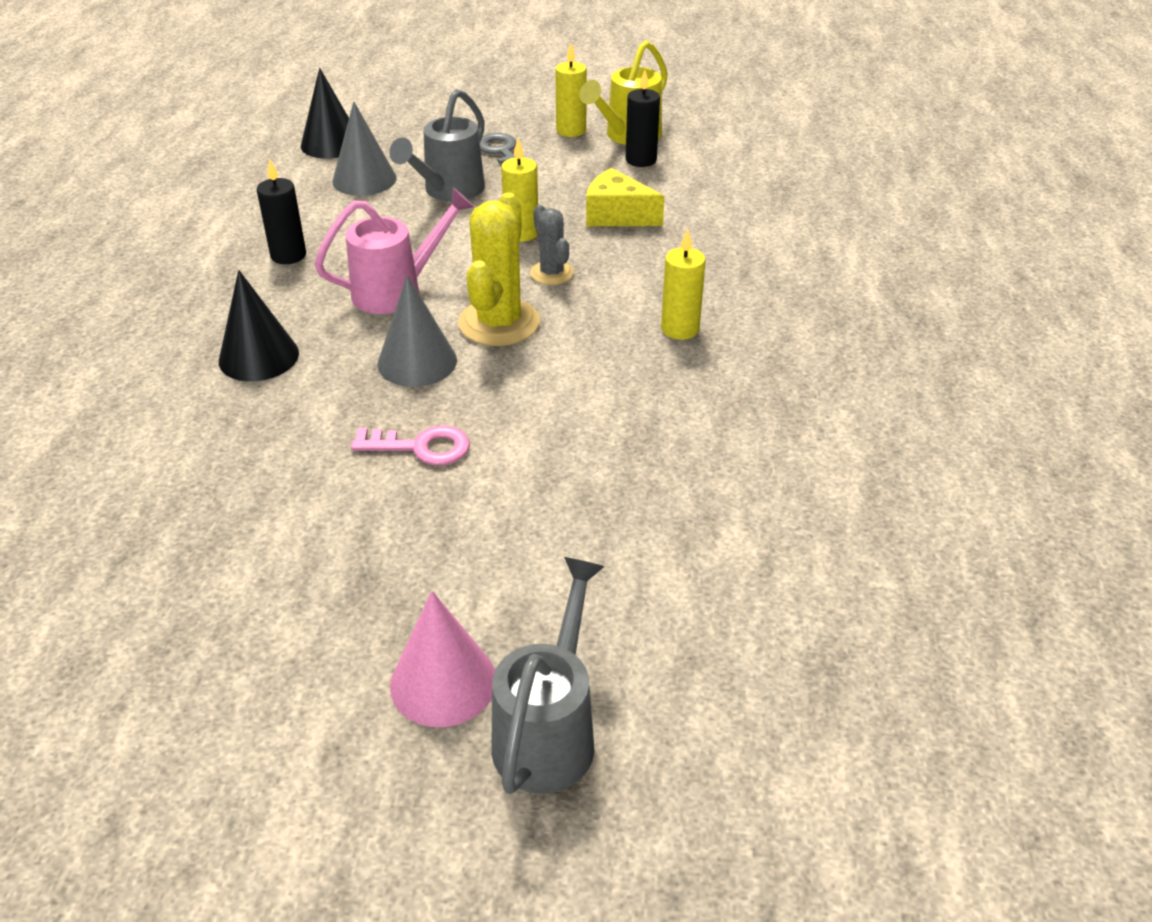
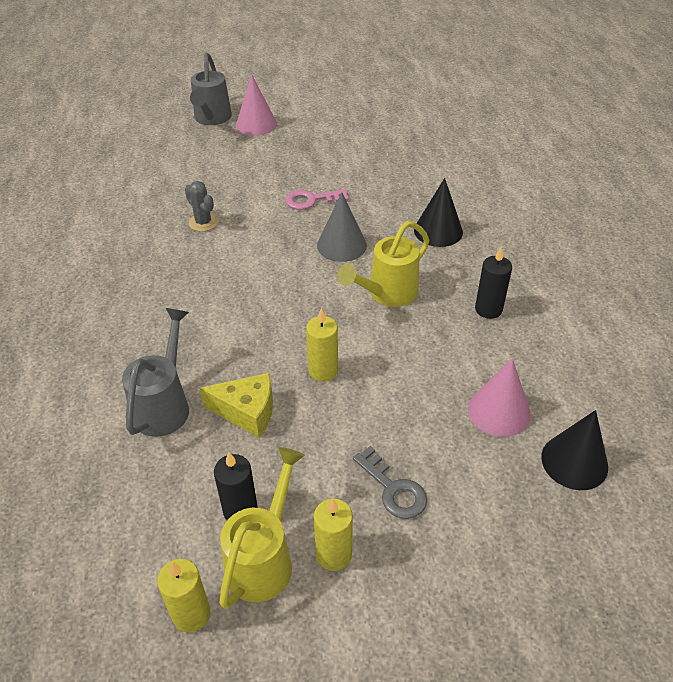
camera: 165 degrees right, 5 degrees up
(364, 179) = (499, 411): grey cone -> pink cone
(396, 291) = (388, 293): pink watering can -> yellow watering can
(449, 191) = (412, 412): grey watering can -> grey watering can (164, 405)
(499, 323) = (304, 282): yellow cactus -> none
(551, 273) = (283, 332): grey cactus -> grey cactus (203, 222)
(680, 329) = (178, 301): yellow candle -> yellow candle (191, 614)

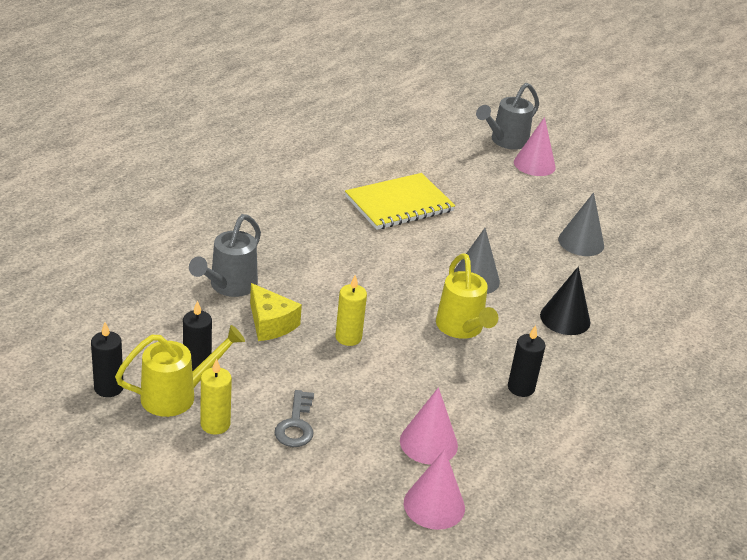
camera: 40 degrees right, 10 degrees down
(164, 405) = (229, 286): grey watering can -> grey watering can turned 150 degrees clockwise
(191, 614) = (109, 388): yellow candle -> black candle
(203, 222) = (399, 204): grey cactus -> yellow notebook
(311, 200) = (498, 238): pink key -> none
(367, 164) = (581, 242): none -> grey cone
(388, 293) = (461, 328): yellow watering can -> yellow watering can turned 105 degrees counterclockwise
(574, 461) = (434, 505): black cone -> pink cone

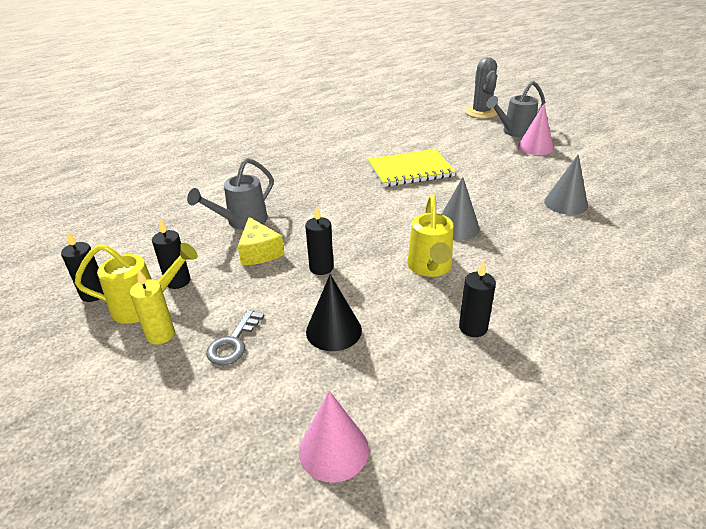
camera: 20 degrees right, 0 degrees up
(348, 337) = (321, 268): yellow candle -> black candle
(428, 443) = (356, 375): pink cone -> none
(458, 109) = (481, 112): none -> grey cactus
(565, 318) = (536, 265): black cone -> black cone (333, 330)

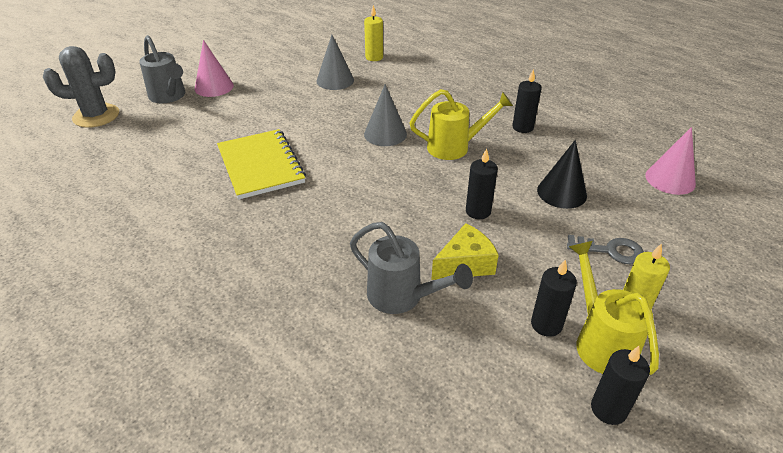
camera: 100 degrees left, 5 degrees up
(636, 230) = (374, 57): none -> yellow candle

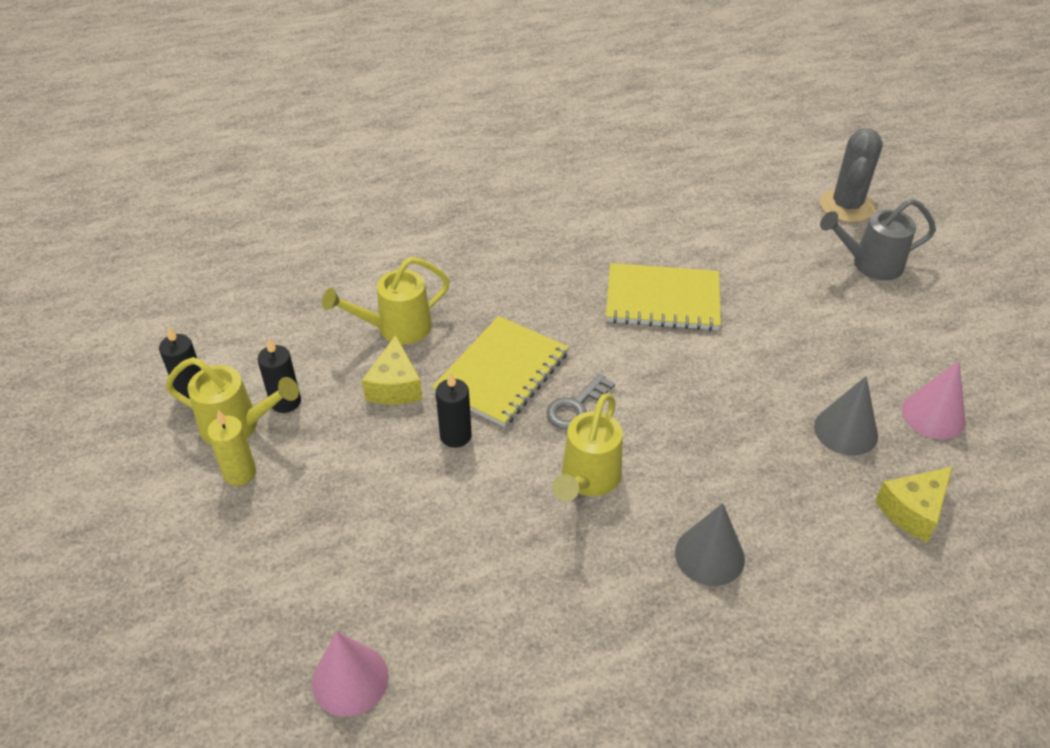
camera: 120 degrees right, 5 degrees up
(214, 87) = (880, 306): pink cone -> pink cone (933, 415)
(374, 57) = (913, 511): yellow candle -> yellow cheese
(385, 134) = (663, 425): grey cone -> grey cone (709, 555)
(400, 213) = (501, 373): none -> yellow notebook
(401, 296) = (397, 328): grey watering can -> yellow watering can
(522, 127) = (584, 586): black candle -> none
(561, 192) = (424, 533): black cone -> none
(610, 251) = (309, 511): grey key -> grey key (576, 407)

